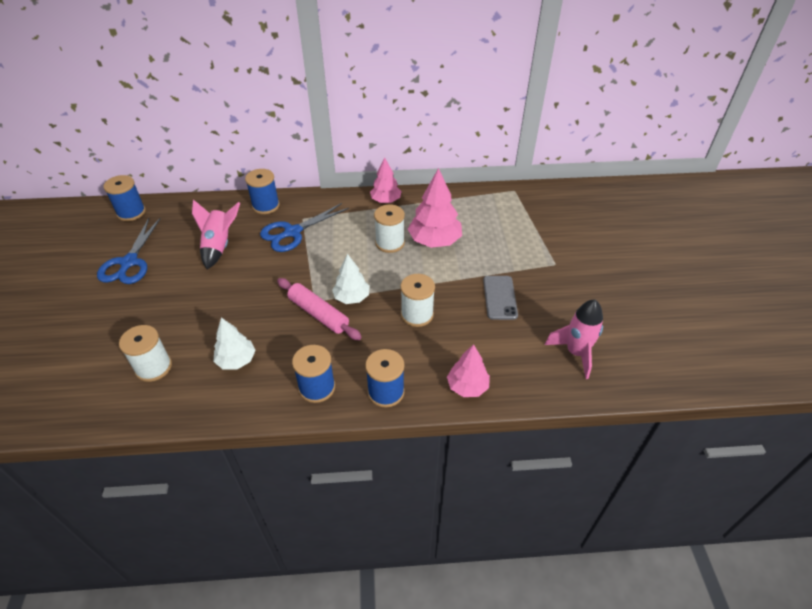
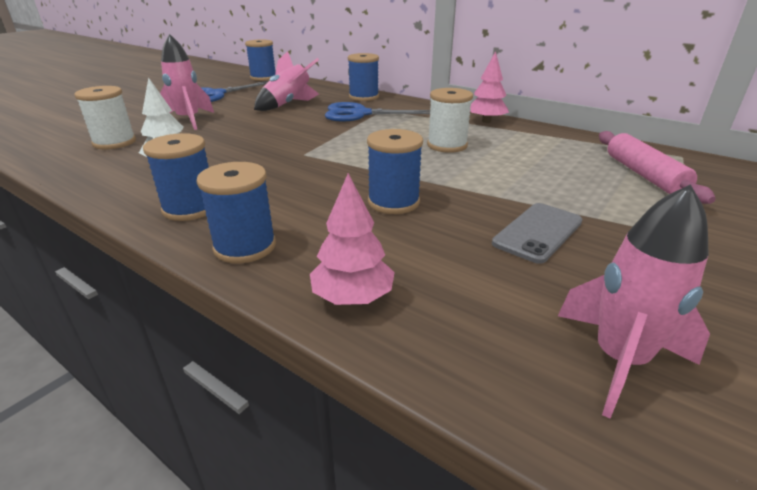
camera: 40 degrees right, 15 degrees down
(168, 309) = (189, 120): none -> pink rocket
(318, 314) = (291, 163): pink rolling pin -> pink rolling pin (643, 175)
(352, 297) = (343, 164): white tree -> none
(417, 314) = (393, 202): white spool -> blue spool
(434, 241) = (505, 159): pink tree -> none

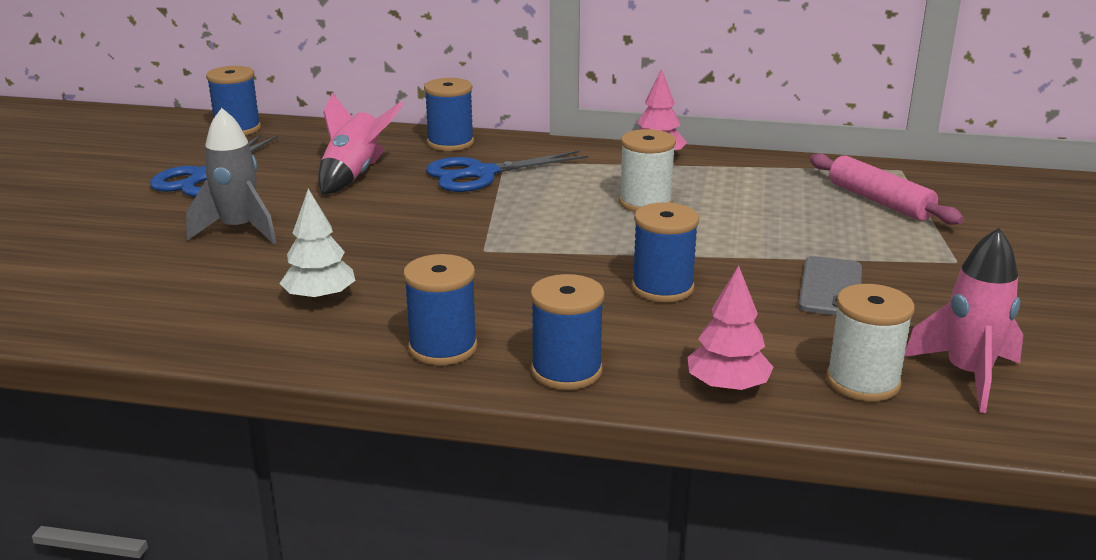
camera: 25 degrees left, 5 degrees down
(114, 142) = (182, 287): white spool -> white spool (863, 382)
(189, 120) = (239, 230): pink rocket -> grey rocket

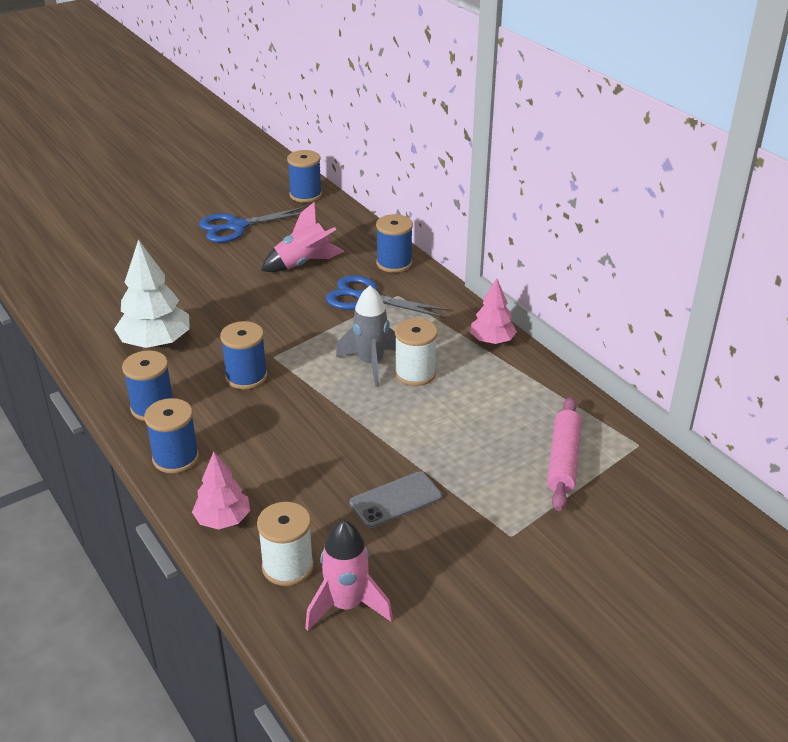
camera: 45 degrees right, 10 degrees up
(239, 230) = (193, 275): grey rocket -> grey rocket (371, 363)
(320, 298) = (156, 343): white tree -> white tree, size x1.59
(662, 288) = (309, 439): blue spool -> blue spool (246, 377)

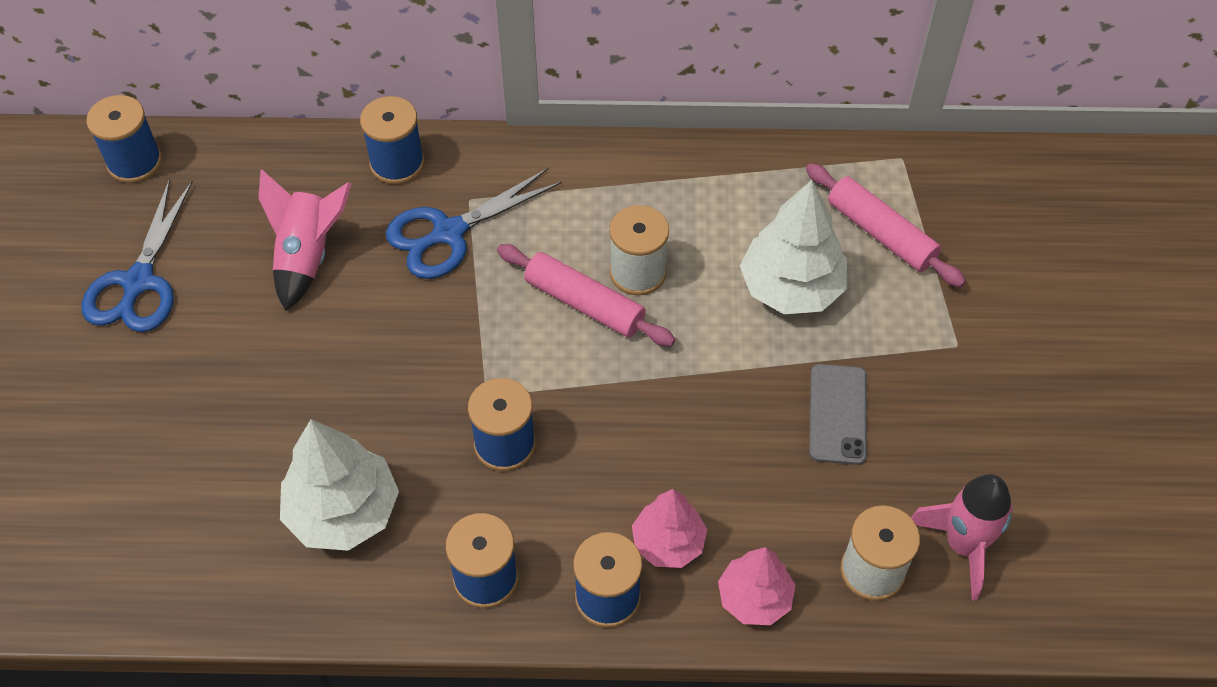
camera: 55 degrees left, 20 degrees up
(371, 363) = (584, 304): grey rocket -> pink rolling pin
(473, 439) = (791, 288): none -> white tree
(492, 341) = (637, 166): pink tree -> pink tree (668, 542)

